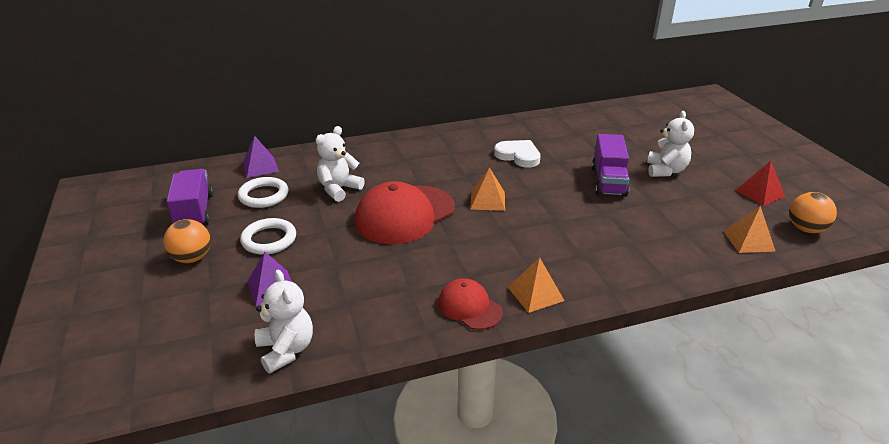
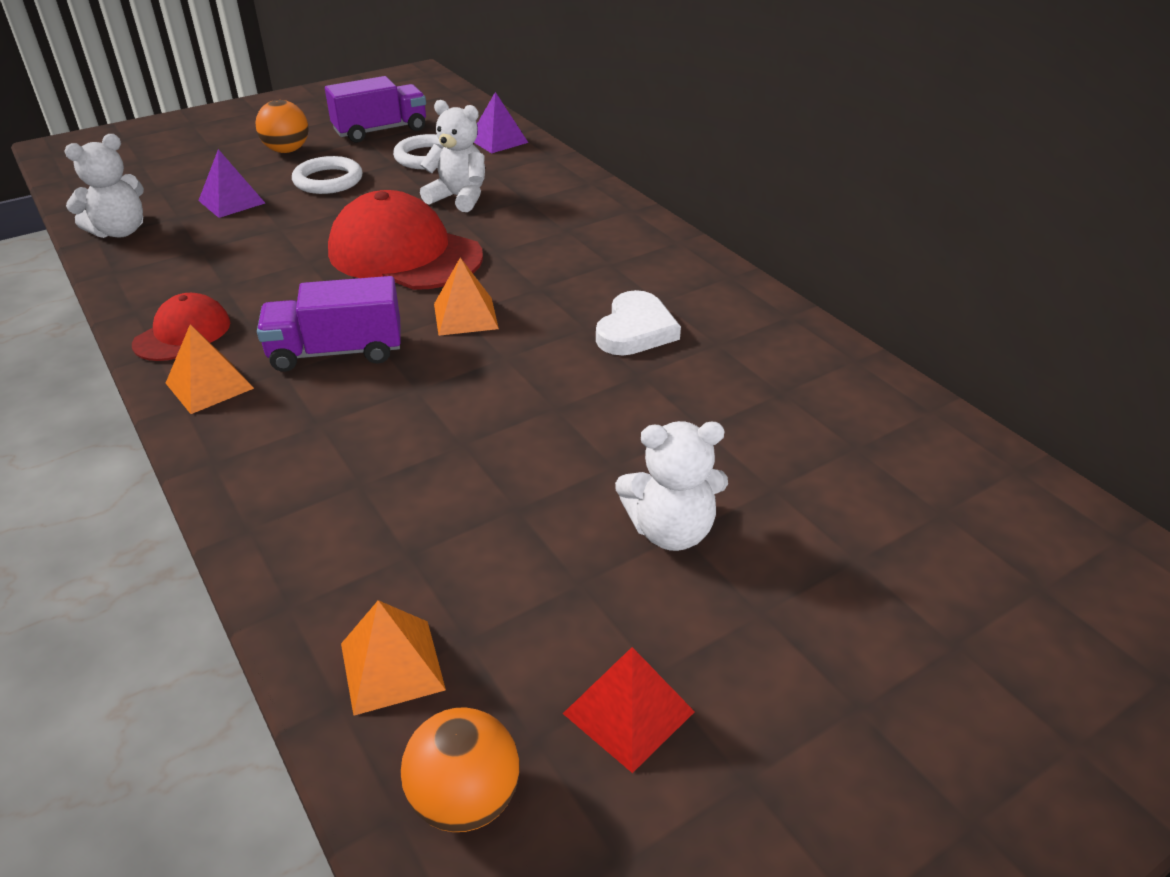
camera: 75 degrees right, 5 degrees up
(608, 181) = (583, 444): purple truck -> purple truck (336, 352)

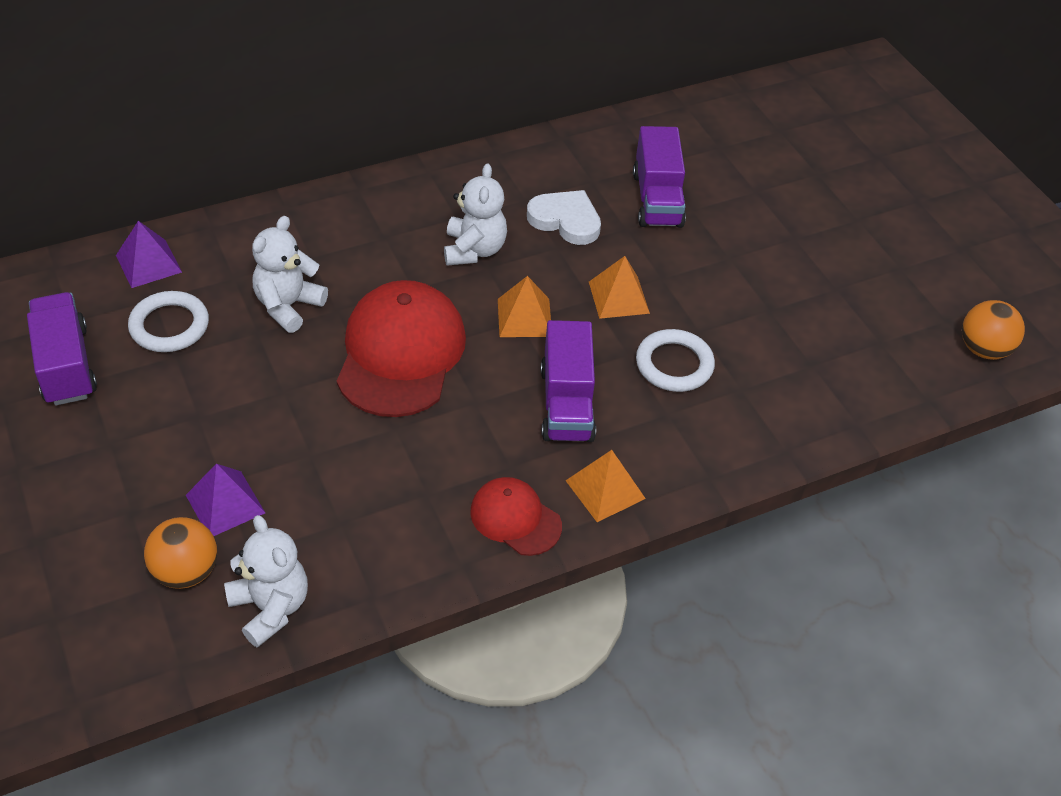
camera: 85 degrees left, 10 degrees up
(287, 150) = (89, 457): orange ball -> orange ball (186, 572)
(328, 180) = (199, 415): white ring -> white ring (674, 364)
(392, 666) = (902, 375): orange pyramid -> orange pyramid (618, 297)
(404, 254) = (400, 353): red cap -> red cap turned 150 degrees clockwise
(629, 712) = (927, 282): red pyramid -> none
(671, 531) = (792, 242): white teddy bear -> white teddy bear (474, 250)
(707, 396) = (657, 199): none -> purple truck

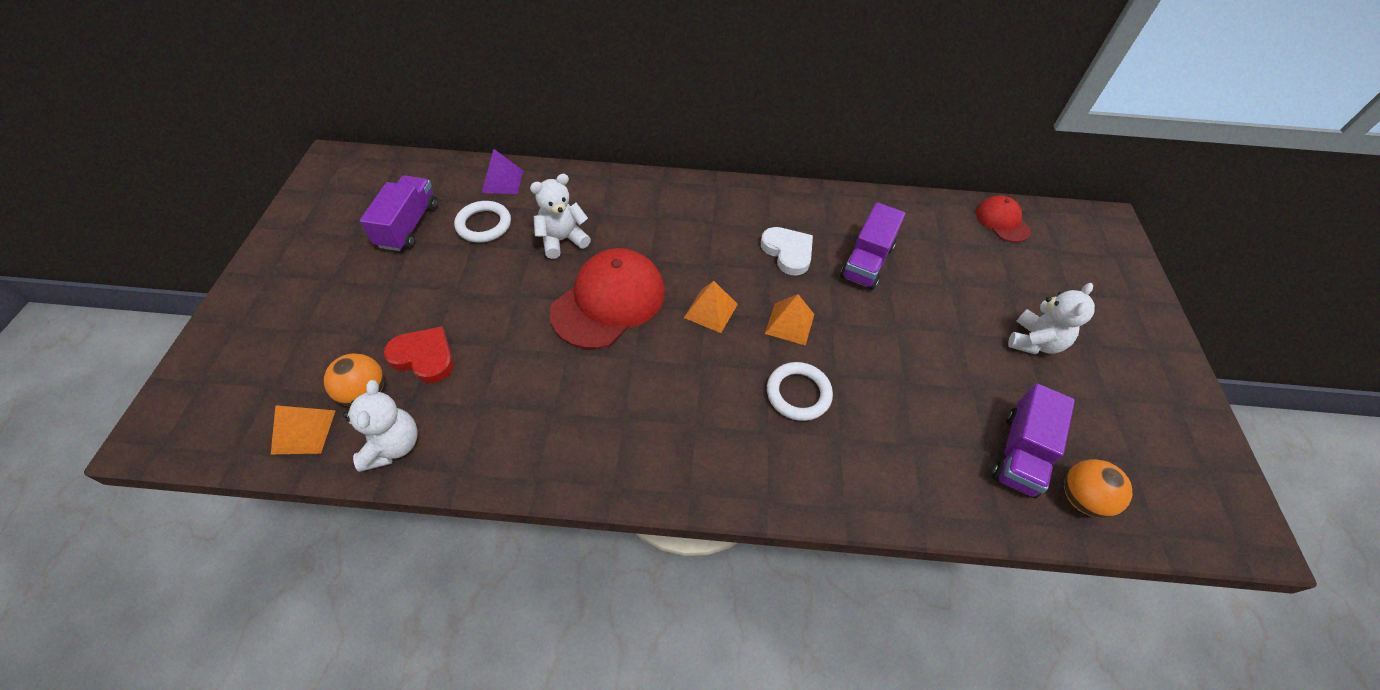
camera: 30 degrees right, 5 degrees up
(225, 503) = (424, 357): purple pyramid -> red heart
(474, 250) = (709, 249): white teddy bear -> white teddy bear (1034, 342)
(515, 518) = (598, 461): red cap -> red cap (1002, 221)
(566, 404) = (696, 388): purple truck -> purple truck (1020, 453)
(605, 489) = (679, 470): orange pyramid -> orange pyramid (303, 431)

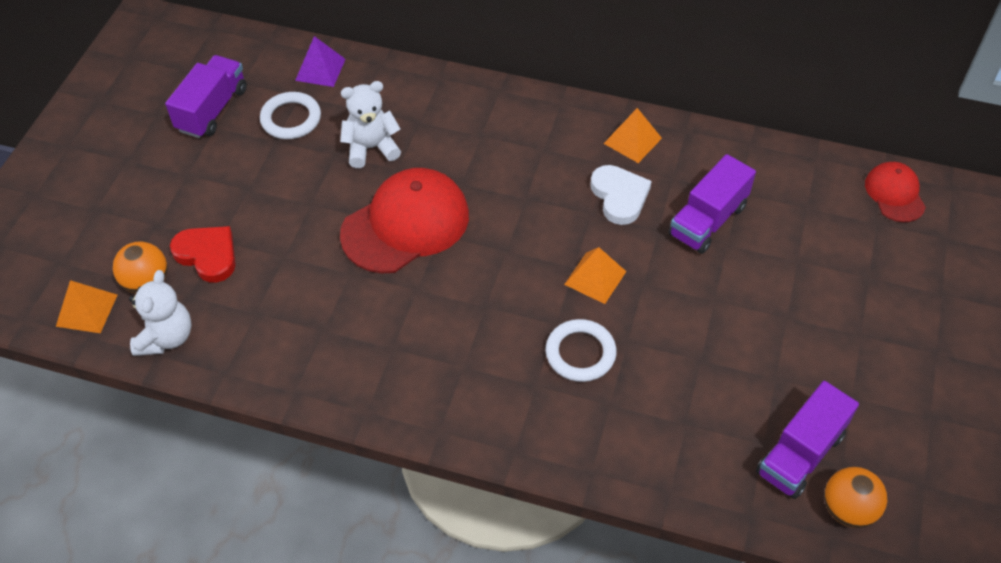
camera: 15 degrees right, 0 degrees up
(710, 311) = (512, 250): orange pyramid -> orange pyramid (632, 140)
(1034, 342) = (870, 341): white teddy bear -> none

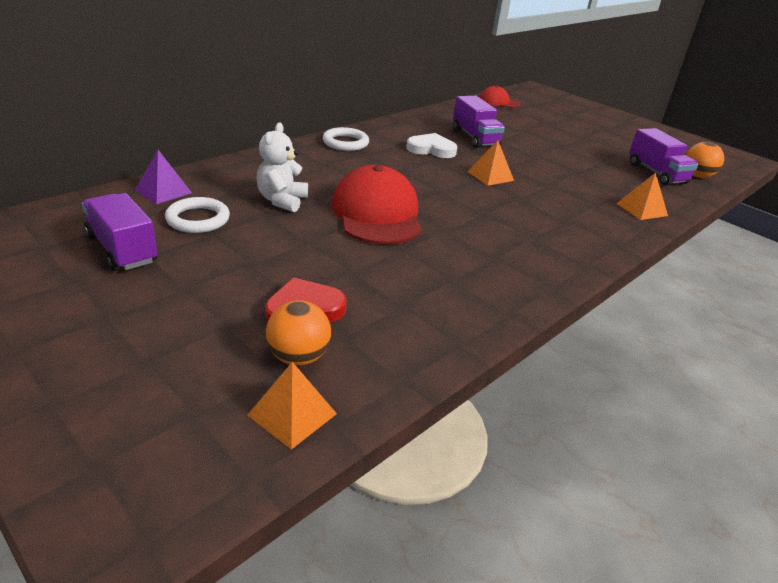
camera: 65 degrees left, 20 degrees down
(166, 337) = (385, 367): white teddy bear -> none
(580, 353) = (548, 199): white ring -> white ring (345, 143)
(632, 140) = (391, 132): orange pyramid -> orange pyramid (642, 209)

